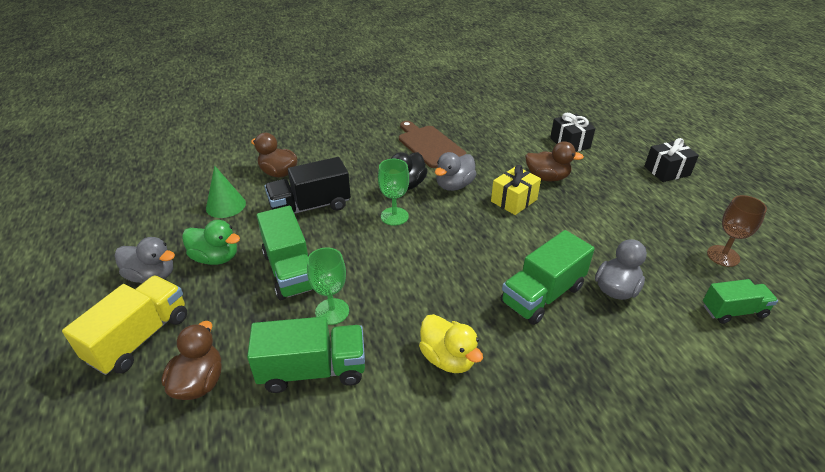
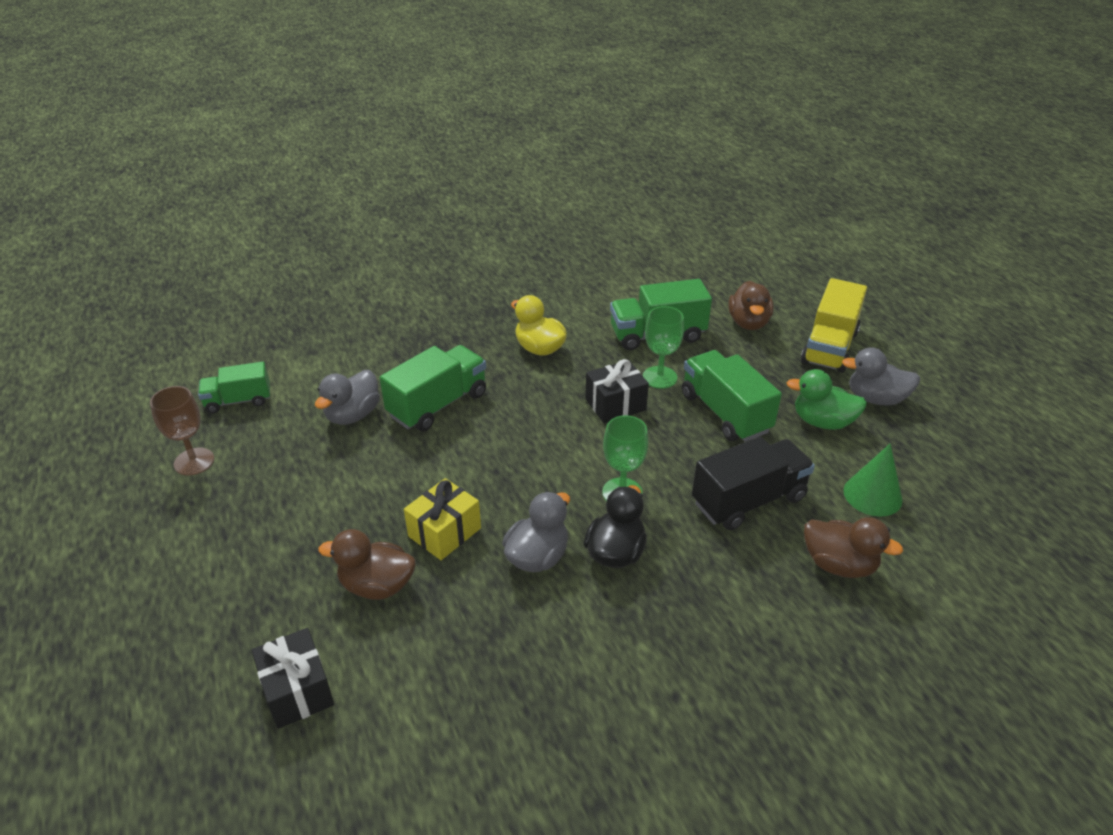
camera: 175 degrees right, 0 degrees up
(429, 145) = (590, 661): brown cutting board -> none
(667, 171) = (151, 617): black gift -> black gift (615, 404)

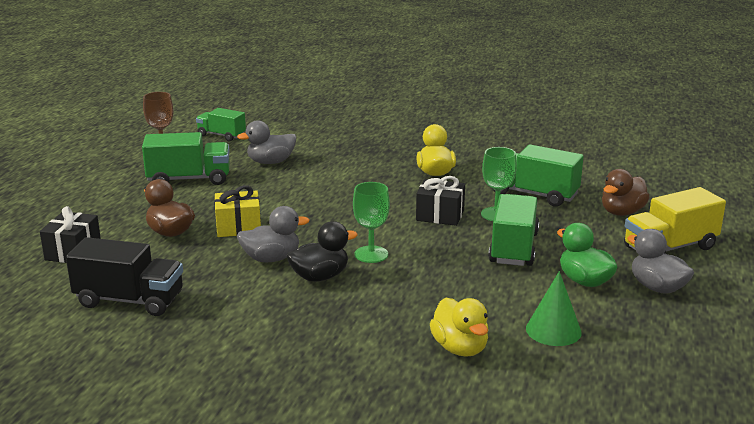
camera: 40 degrees right, 15 degrees down
(438, 405) = (326, 175): green truck -> green truck (189, 179)
(748, 500) = (451, 293): black truck -> black truck (129, 300)
(839, 564) = (460, 348): brown duck -> yellow duck

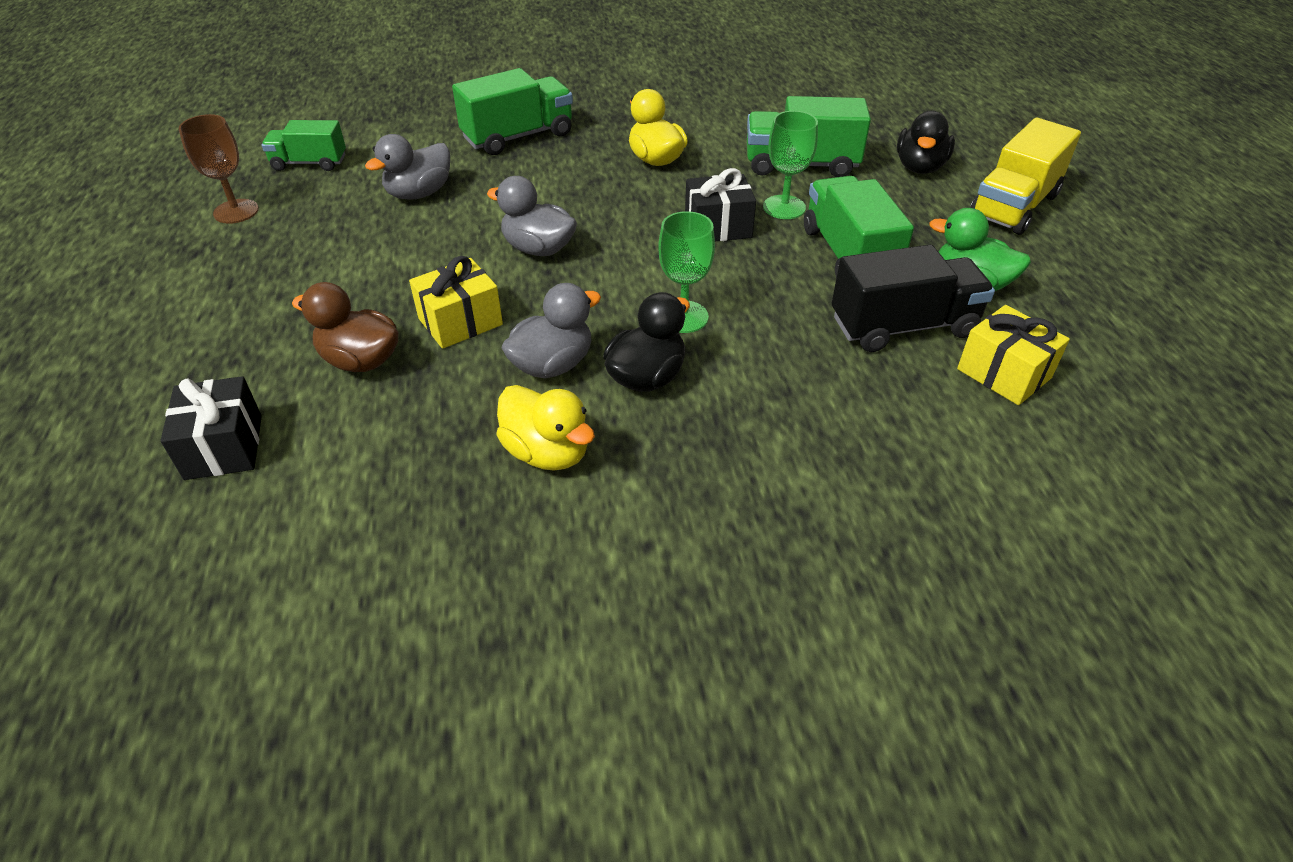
camera: 25 degrees left, 20 degrees up
(129, 300) = (394, 517): black truck -> black truck (903, 326)
(189, 179) = (317, 253): green truck -> green truck (518, 137)
(460, 348) = (925, 442): yellow duck -> yellow duck (547, 452)
(553, 330) = (1004, 373): green cone -> yellow gift
(622, 212) = (920, 167): brown duck -> black duck
(657, 287) = (1053, 269): grey duck -> grey duck (538, 249)

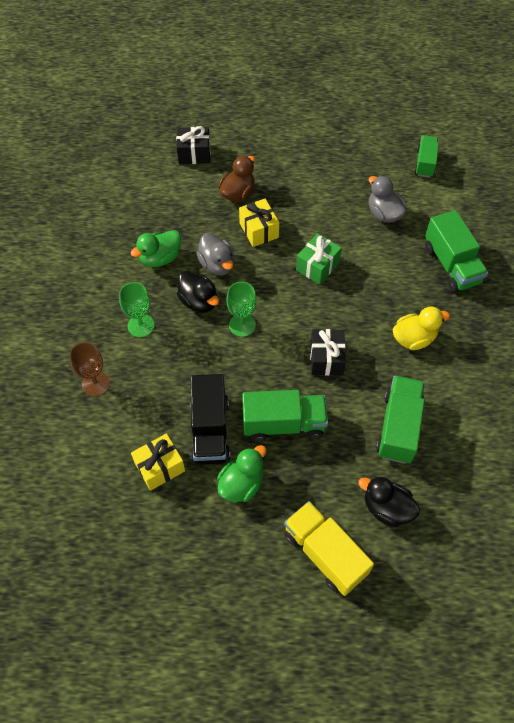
camera: 100 degrees right, 15 degrees up
(236, 211) = (375, 138): brown goblet -> brown goblet (95, 383)
(538, 249) = (317, 266): grey duck -> green gift
(547, 452) = (160, 258): yellow duck -> green duck
(784, 207) = (343, 401): green goblet -> green goblet (141, 325)

